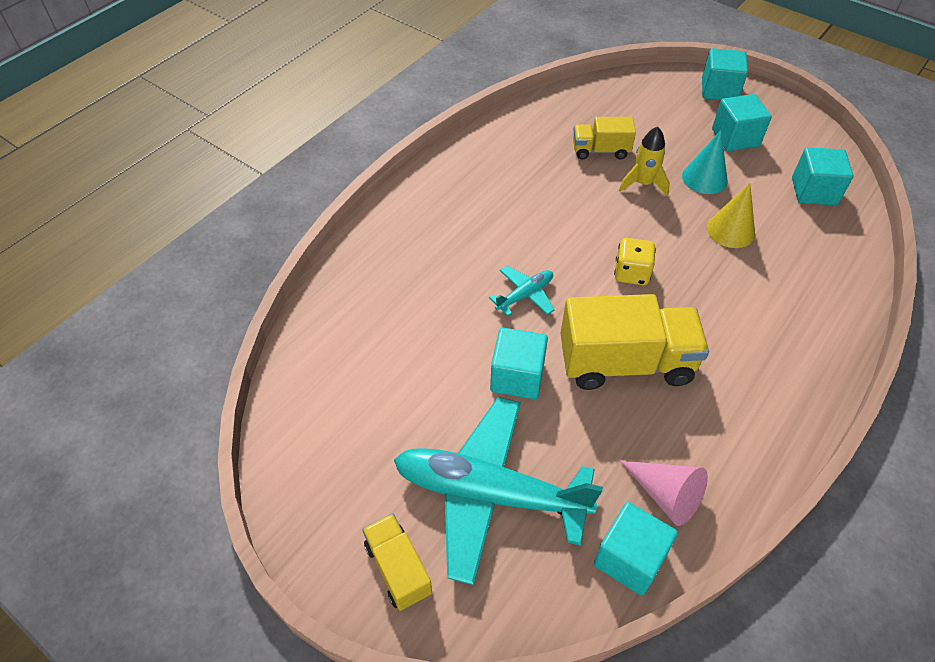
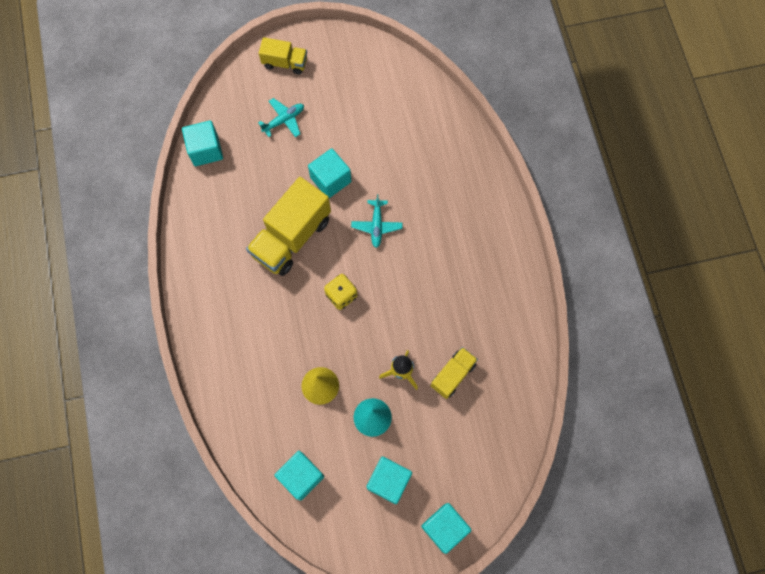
camera: 130 degrees right, 20 degrees up
(489, 493) = (284, 120): turquoise plane -> turquoise plane, size x0.44
(665, 495) = (215, 190): pink cone -> none

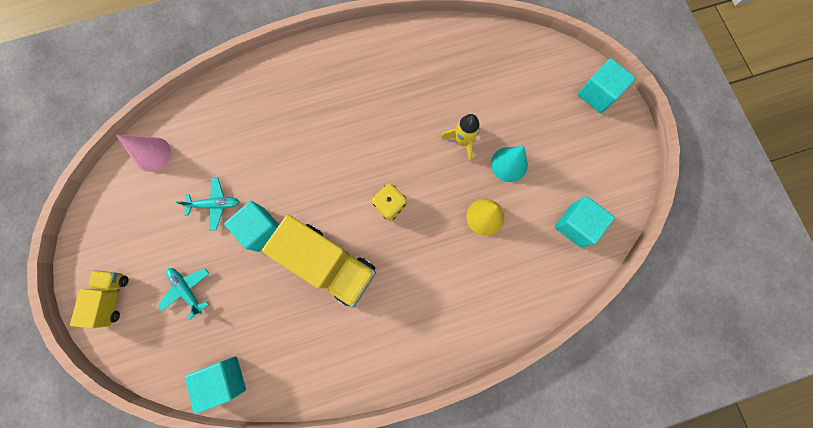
camera: 95 degrees left, 5 degrees up
(376, 225) = (312, 177): turquoise plane -> turquoise plane (215, 204)
(389, 481) = (566, 144): turquoise cube -> none
(412, 88) = (152, 154): none -> pink cone
(453, 375) = (459, 95): yellow truck -> none

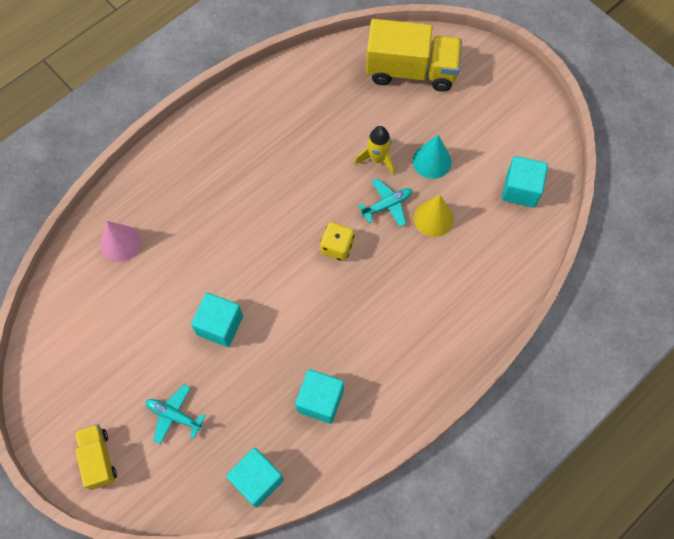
camera: 25 degrees left, 10 degrees down
(152, 154) = (66, 303): pink cone -> pink cone (120, 243)
(215, 204) = (160, 322): turquoise plane -> turquoise plane (387, 205)
(329, 264) = (305, 327): yellow truck -> yellow truck (411, 71)
(597, 94) = (482, 64): turquoise cube -> turquoise cube (320, 400)

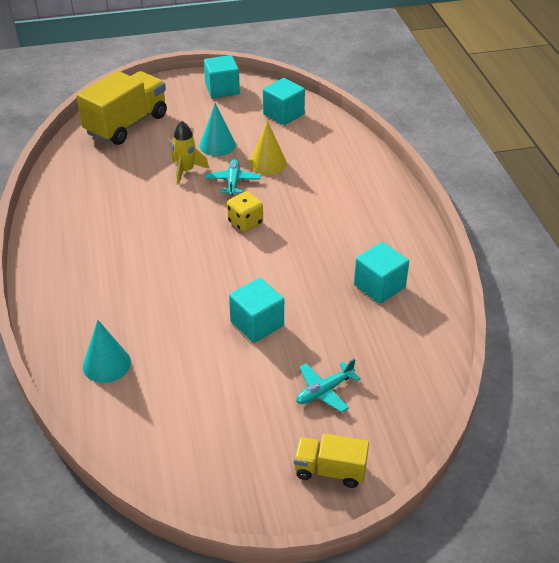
camera: 60 degrees left, 25 degrees down
(120, 243) = (106, 364): pink cone -> turquoise cone
(257, 480) = (428, 355): turquoise cube -> turquoise cube (222, 89)

